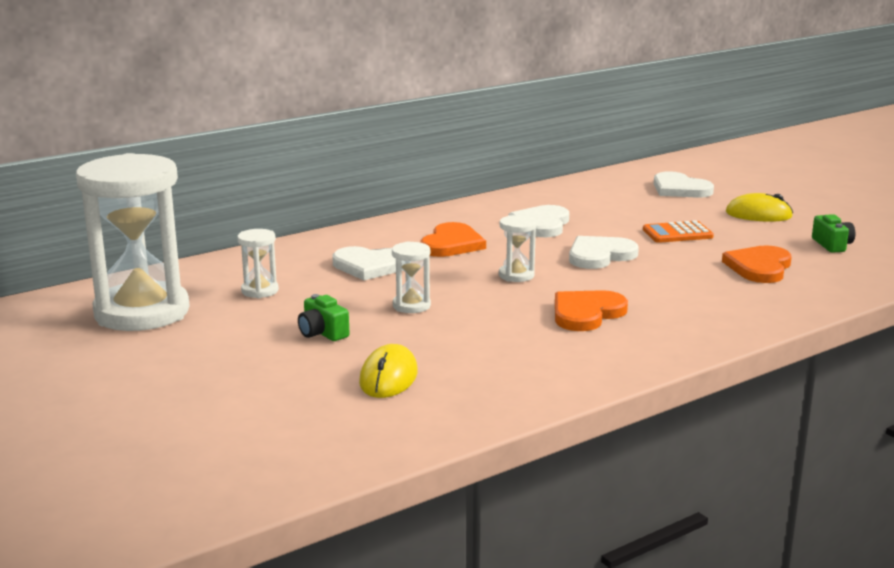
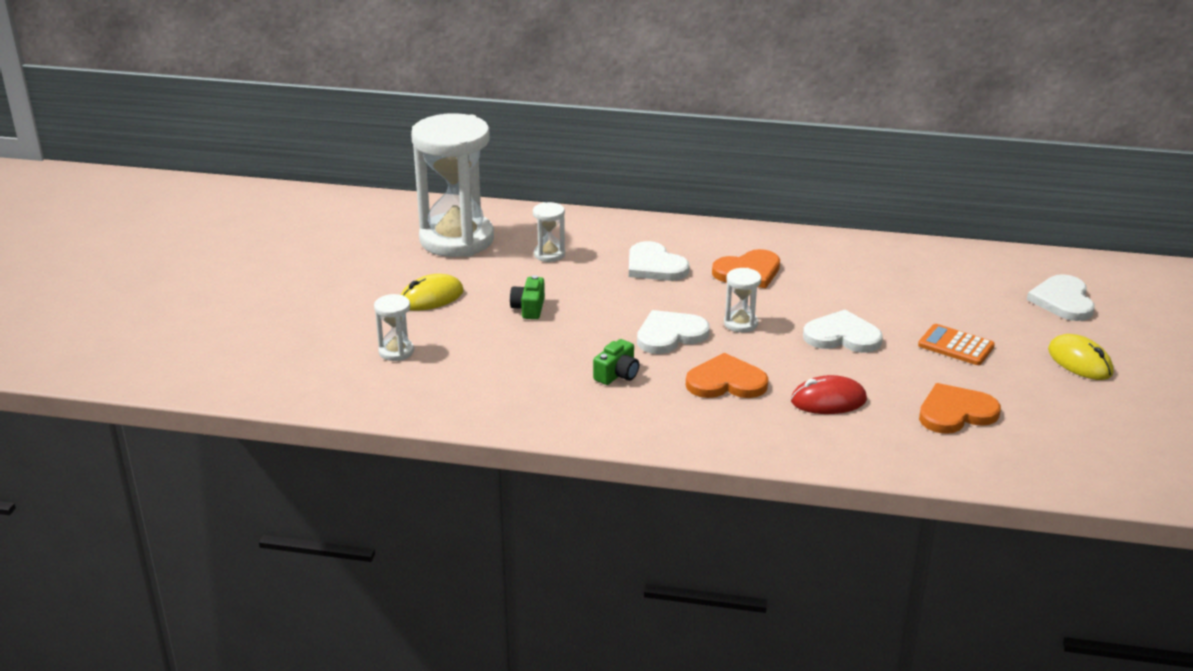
camera: 45 degrees right, 10 degrees up
(388, 377) = (507, 363): yellow mouse -> yellow mouse (431, 297)
(411, 306) = (620, 314): white hourglass -> white hourglass (396, 351)
(541, 224) = (856, 284): white heart -> white heart (670, 335)
(675, 294) = (828, 401): none -> red mouse
(832, 245) = (1080, 425): green camera -> green camera (617, 374)

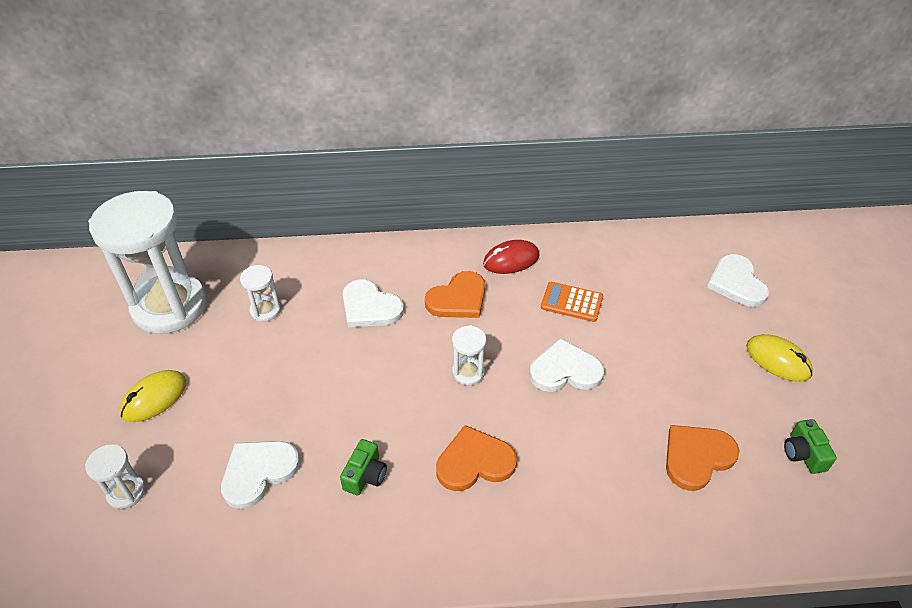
camera: 15 degrees left, 15 degrees up
(529, 308) = (258, 393): green camera -> green camera (803, 454)
(670, 335) = (405, 403): white heart -> white heart (258, 472)
(828, 401) = (577, 467): red mouse -> red mouse (511, 260)
(956, 346) = (668, 362): orange calculator -> orange calculator (571, 302)

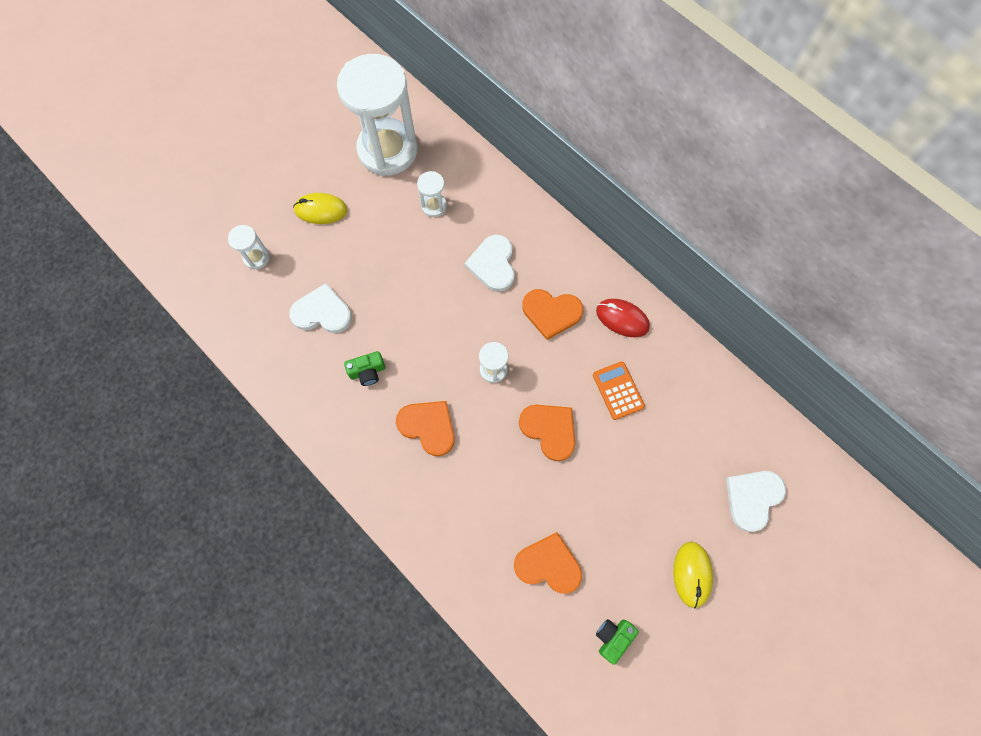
camera: 50 degrees right, 25 degrees up
(565, 370) = (549, 430): white heart -> orange heart

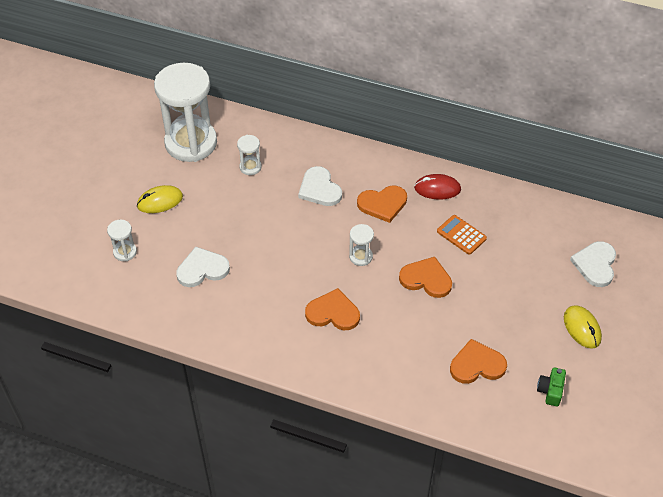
camera: 25 degrees left, 20 degrees down
(367, 372) = (263, 295): green camera -> none

